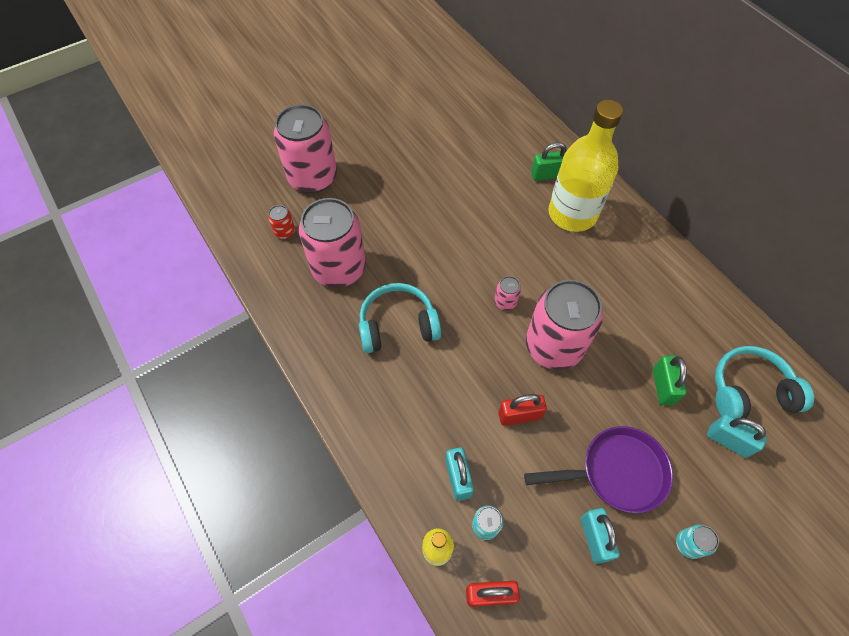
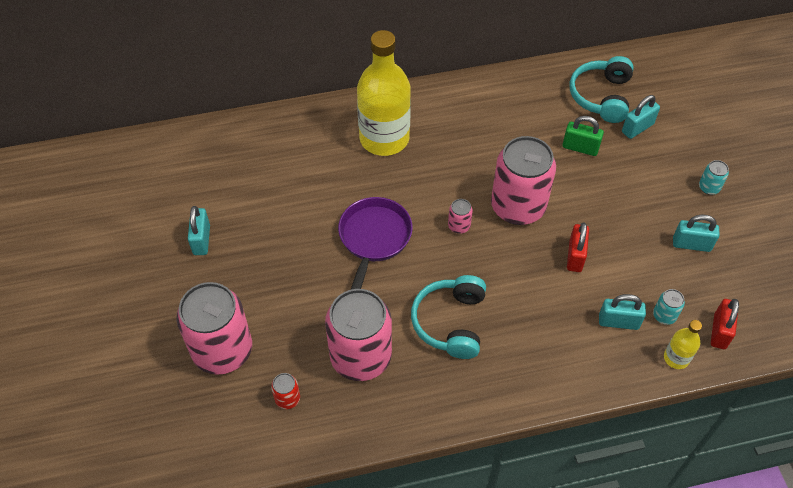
camera: 70 degrees left, 5 degrees down
(404, 130) = (201, 240): none -> turquoise padlock
(547, 175) = (329, 139): green padlock -> none
(616, 472) = (643, 209): purple pan -> purple pan (373, 240)

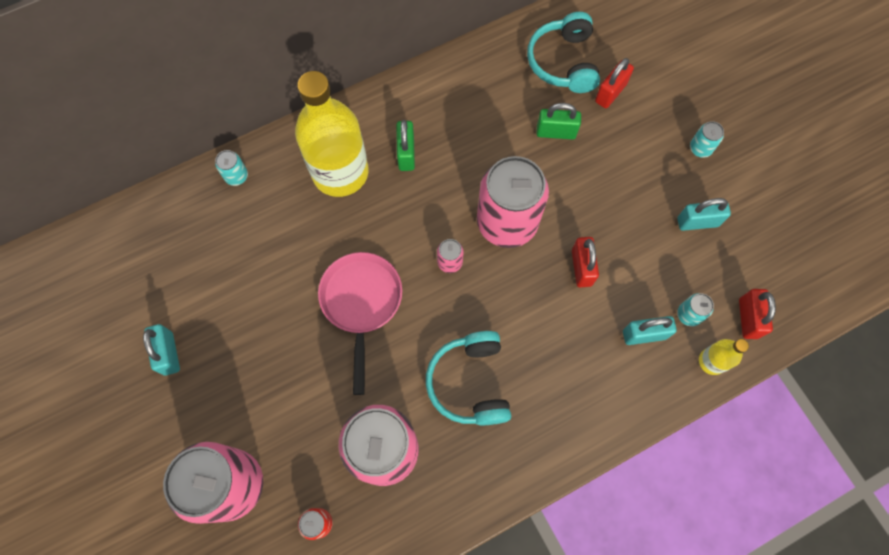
camera: 15 degrees left, 15 degrees up
(297, 123) = (236, 176): none -> turquoise can
(373, 240) = (361, 303): purple pan -> pink pan
(444, 136) = (406, 154): none -> green padlock
(637, 128) = (610, 93): turquoise padlock -> red padlock

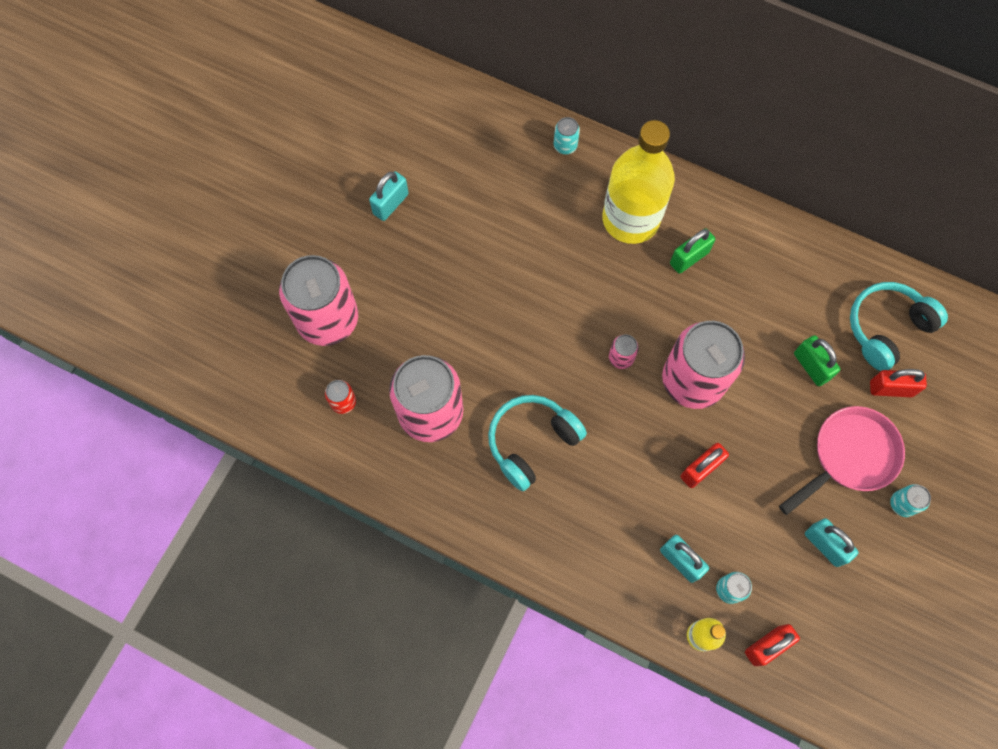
camera: 55 degrees right, 0 degrees up
(361, 303) = (533, 313): pink pan -> pink pan (849, 456)

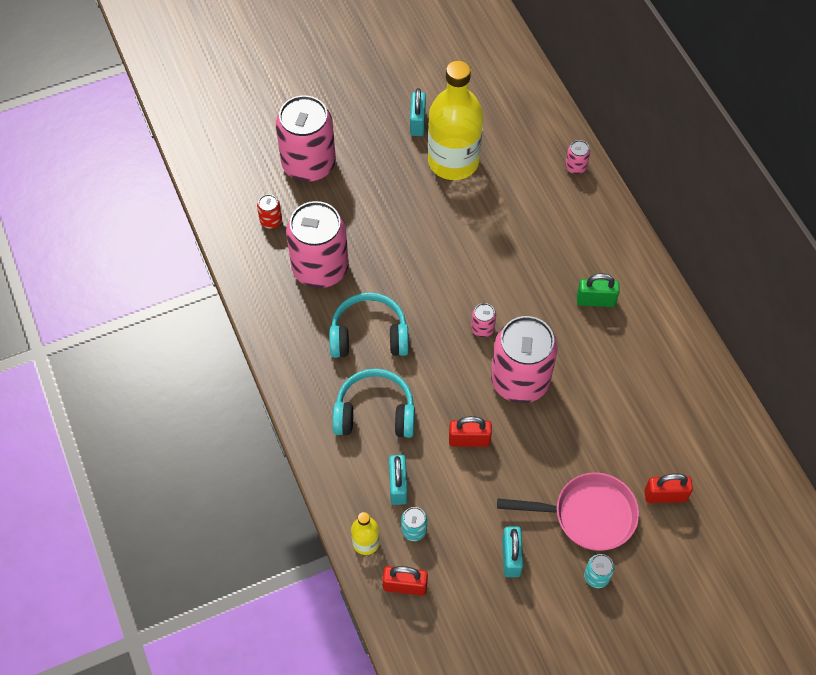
camera: 40 degrees right, 10 degrees down
(391, 204) = (417, 122): turquoise padlock -> turquoise padlock turned 75 degrees counterclockwise
(565, 145) = (575, 167): turquoise can -> pink can
(630, 219) = (577, 246): yellow bottle -> yellow bottle (453, 161)
(811, 366) = (617, 435): green padlock -> none
(886, 328) = (703, 454): turquoise headphones -> turquoise headphones (375, 413)
(890, 389) = (665, 495): red padlock -> red padlock turned 45 degrees counterclockwise

